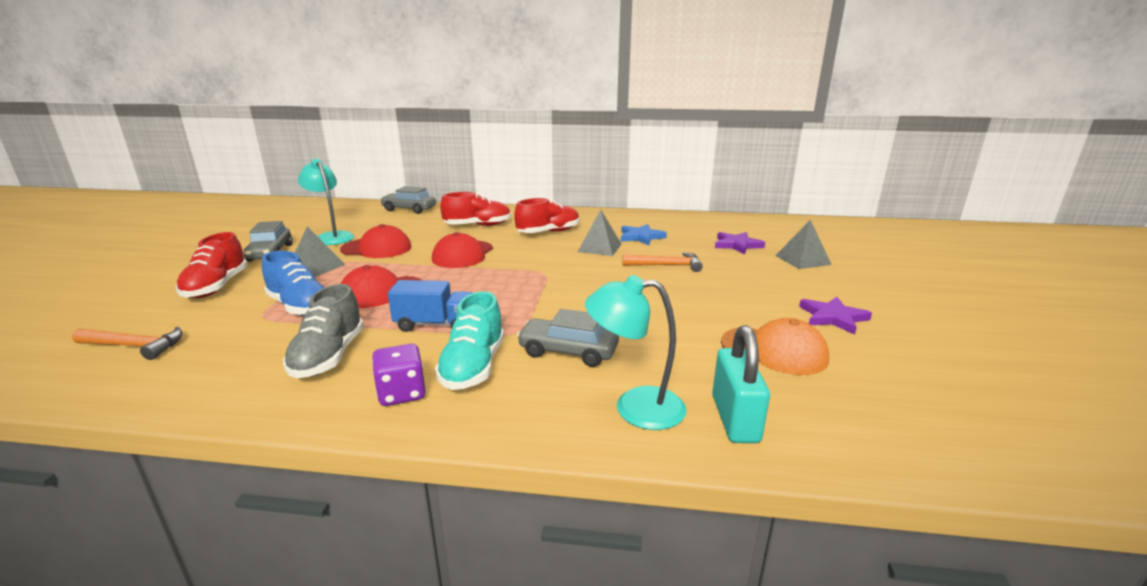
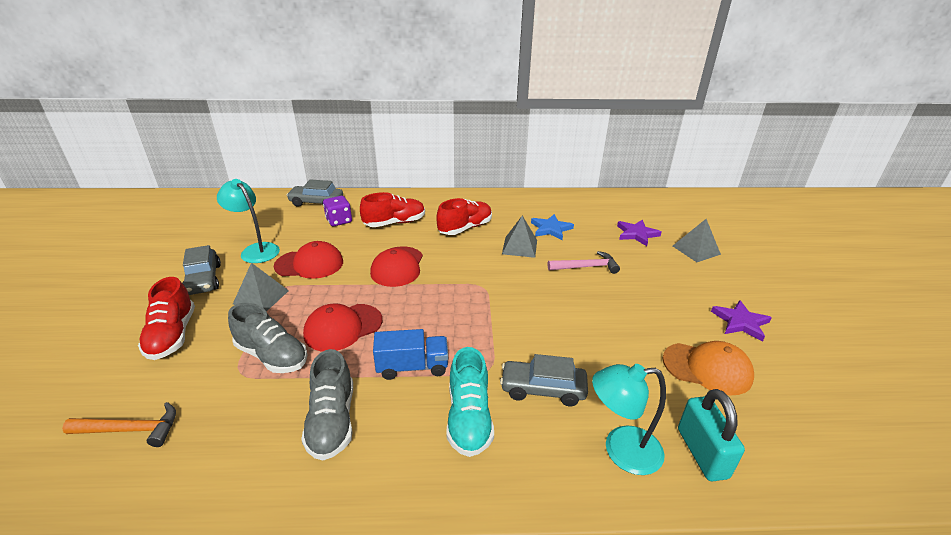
camera: 10 degrees left, 10 degrees up
(300, 307) = (272, 356): blue shoe -> grey shoe
(402, 393) = (420, 460): purple dice -> purple dice (339, 221)
(666, 265) = (586, 267): orange hammer -> pink hammer

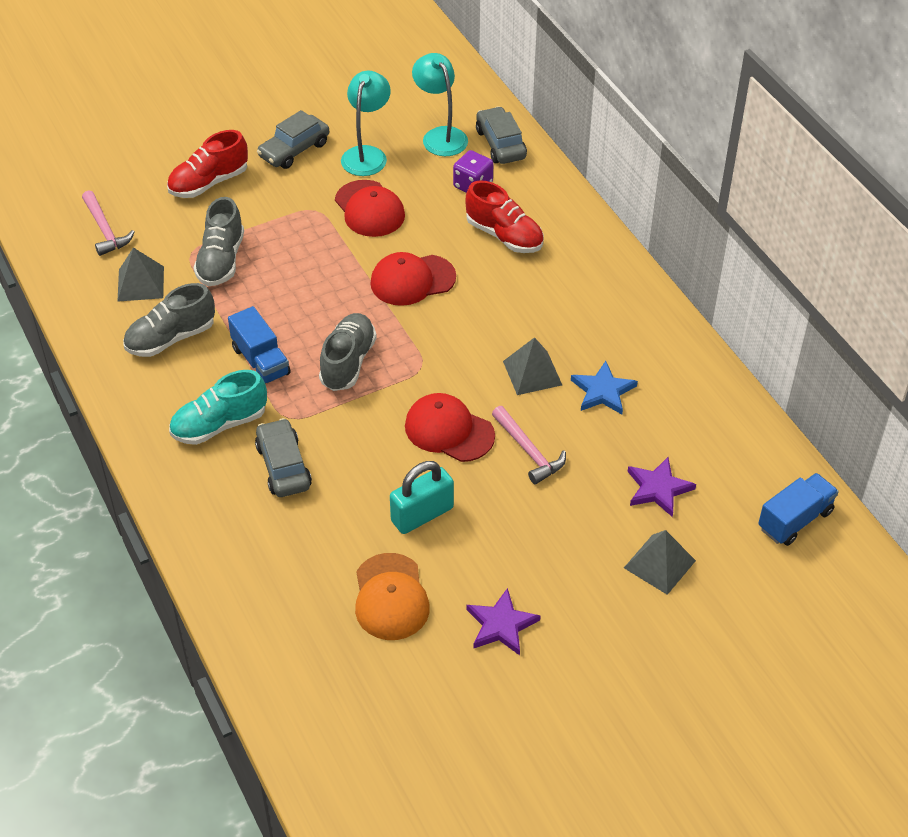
camera: 65 degrees right, 15 degrees up
(131, 430) = (105, 230): orange hammer -> pink hammer
(261, 297) = (293, 206): grey pyramid -> grey pyramid (141, 283)
(343, 327) = (285, 287): red cap -> red cap (449, 430)
(452, 319) = (348, 362): none -> grey shoe
(465, 228) = (541, 305): red shoe -> none
(621, 450) = (236, 541): turquoise lamp -> turquoise lamp (440, 136)
(673, 205) = (795, 520): none -> blue truck
(702, 453) = (263, 602): turquoise padlock -> turquoise padlock (422, 514)

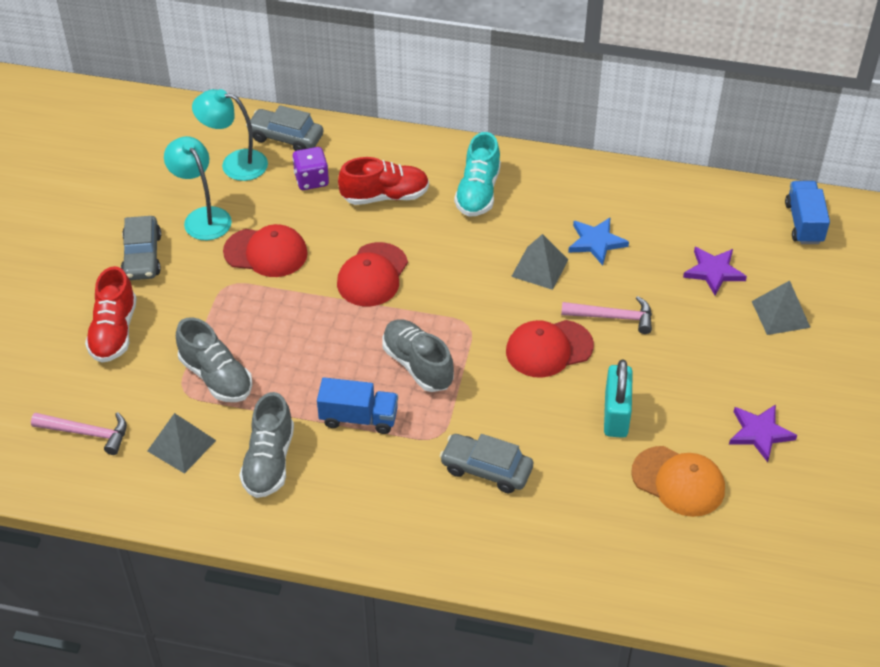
camera: 50 degrees left, 0 degrees up
(219, 425) = (400, 485): turquoise shoe -> turquoise shoe (478, 192)

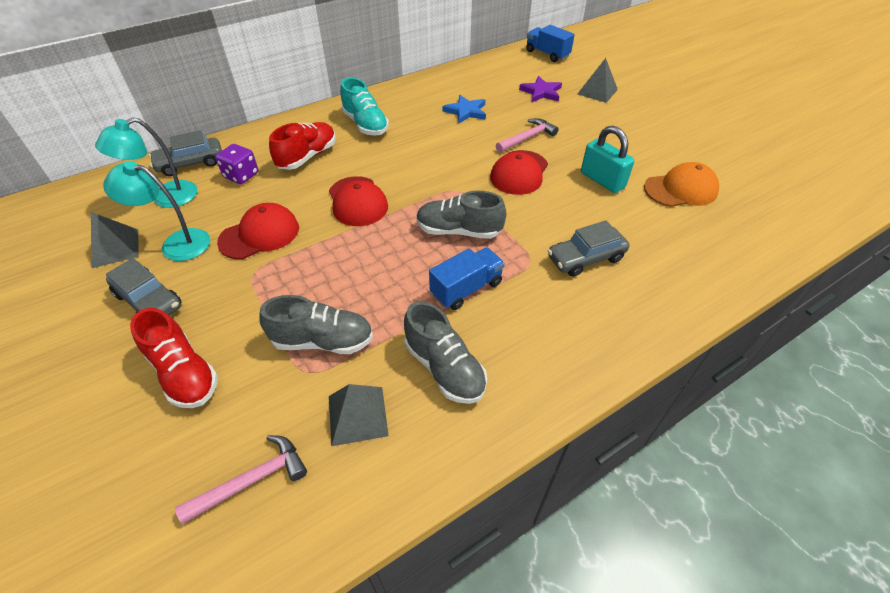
camera: 45 degrees left, 0 degrees up
(540, 268) = (454, 139): grey pyramid -> grey pyramid (115, 248)
(760, 433) = (674, 143): purple star -> none

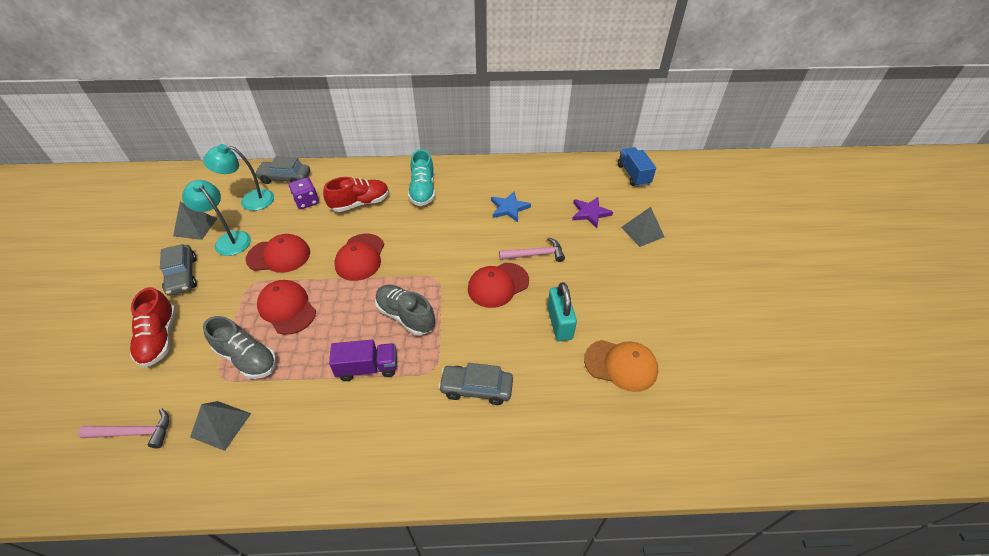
camera: 30 degrees right, 0 degrees up
(321, 277) = (287, 308): none -> red cap
(444, 368) = (298, 422): grey shoe -> none
(466, 288) = (367, 368): blue truck -> purple truck

